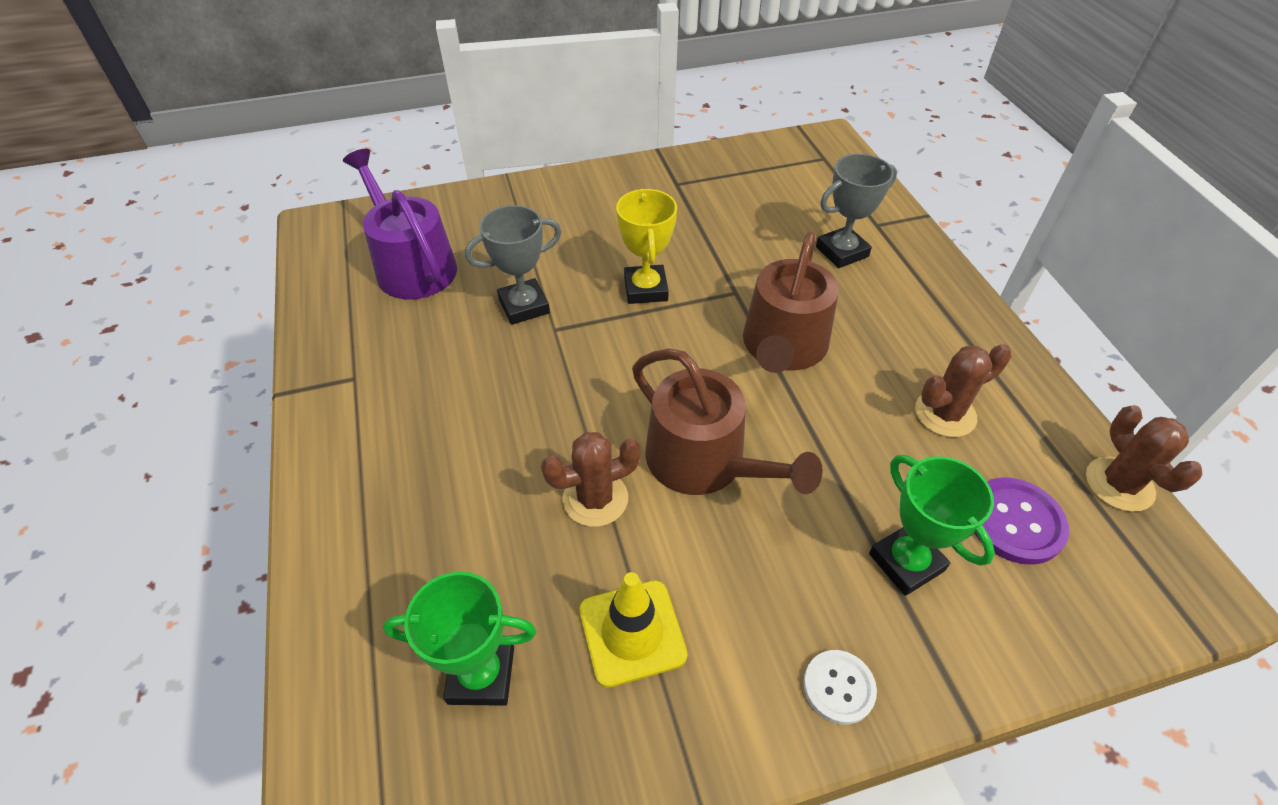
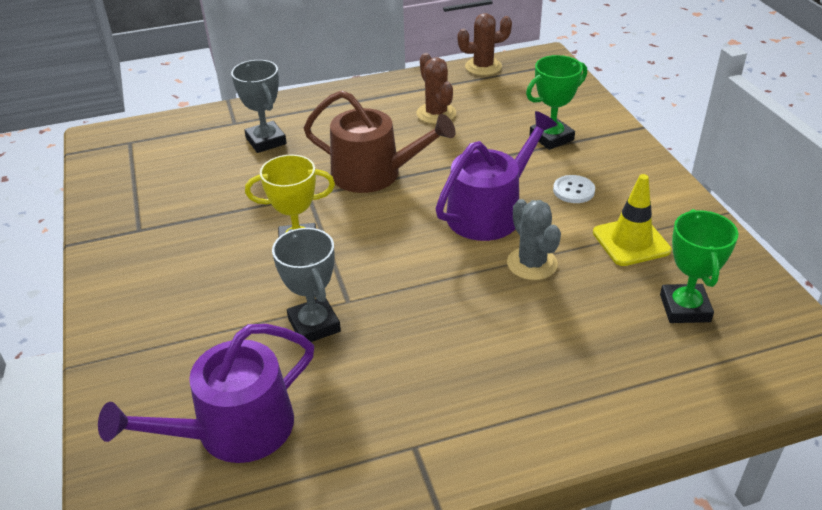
camera: 90 degrees left, 10 degrees down
(595, 499) = (532, 264): brown cactus -> grey cactus
(705, 462) = (490, 212): brown watering can -> purple watering can
(838, 687) = (637, 165): white button -> white button (573, 190)
(1015, 522) = (515, 100): purple button -> none

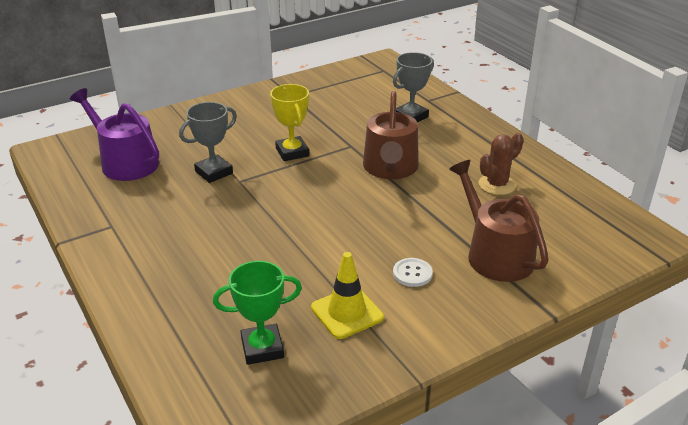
camera: 75 degrees right, 5 degrees down
(483, 67) = (601, 200): brown cactus -> none
(490, 212) = (362, 230): purple watering can -> none
(532, 264) = (300, 257): grey cactus -> none
(551, 137) = (495, 254): green trophy -> brown watering can

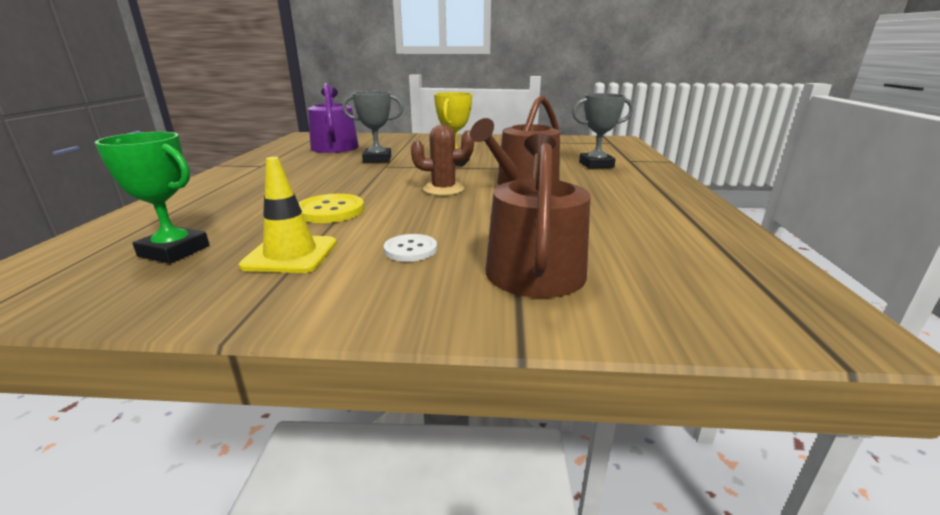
camera: 35 degrees right, 10 degrees down
(297, 260) = (330, 211): none -> yellow button
(497, 185) = (625, 217): brown cactus -> brown cactus (443, 189)

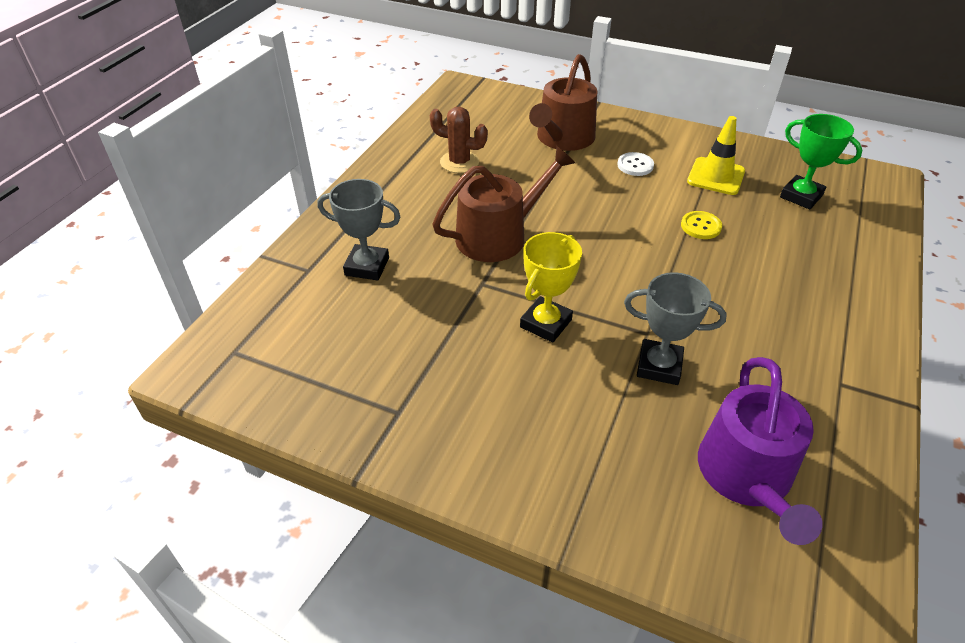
camera: 160 degrees left, 20 degrees up
(330, 211) = (701, 226): yellow button -> yellow button, size x0.66
(443, 189) = (587, 244): brown cactus -> brown cactus (459, 162)

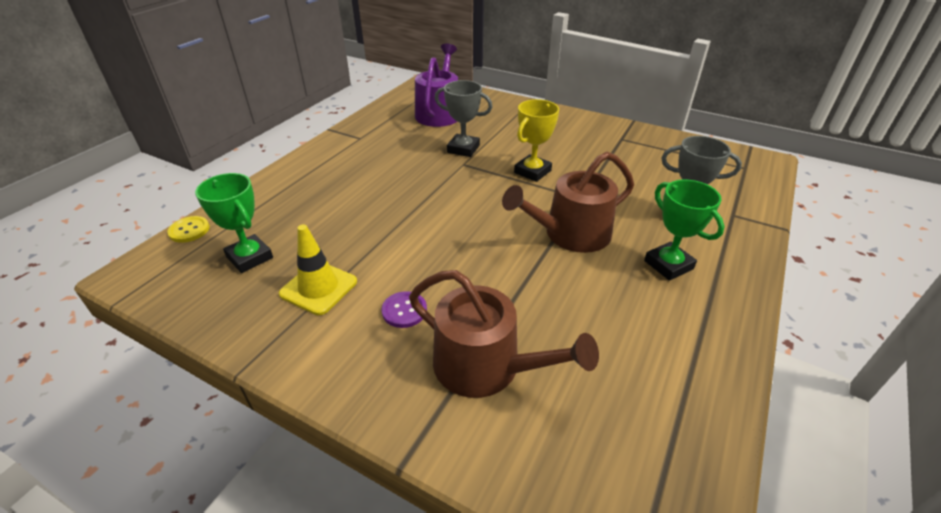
camera: 175 degrees left, 5 degrees down
(408, 211) = (668, 265): none -> green trophy
(459, 162) = (629, 330): brown cactus -> none
(562, 139) = (486, 367): brown watering can -> brown watering can turned 90 degrees clockwise
(635, 165) = (404, 310): white button -> purple button
(701, 226) = (376, 232): yellow button -> yellow button (189, 230)

